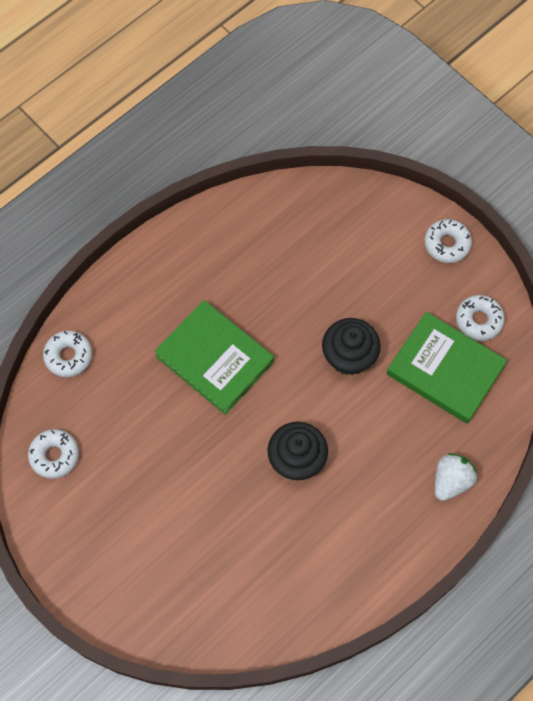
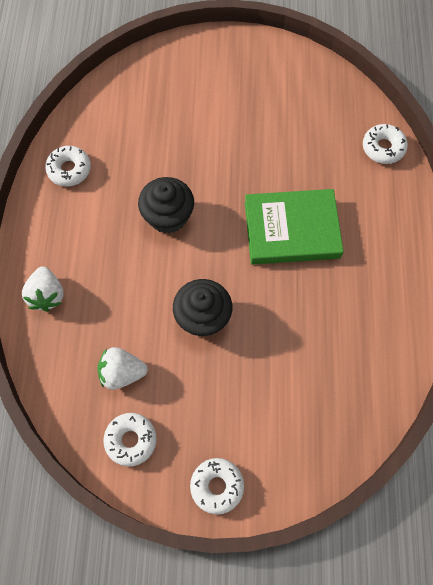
camera: 135 degrees right, 0 degrees up
(54, 455) = (318, 90): white donut -> white donut (69, 169)
(445, 370) = (122, 373): green book -> white strawberry

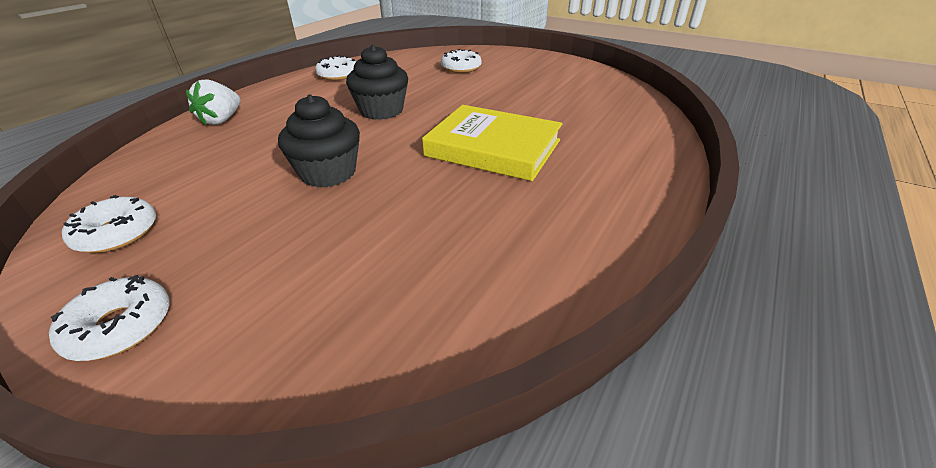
camera: 30 degrees right, 30 degrees down
(122, 373) = (197, 182): white strawberry -> none
(291, 230) = (493, 148): green book -> yellow book
(383, 148) = (649, 128): white donut -> white donut (461, 68)

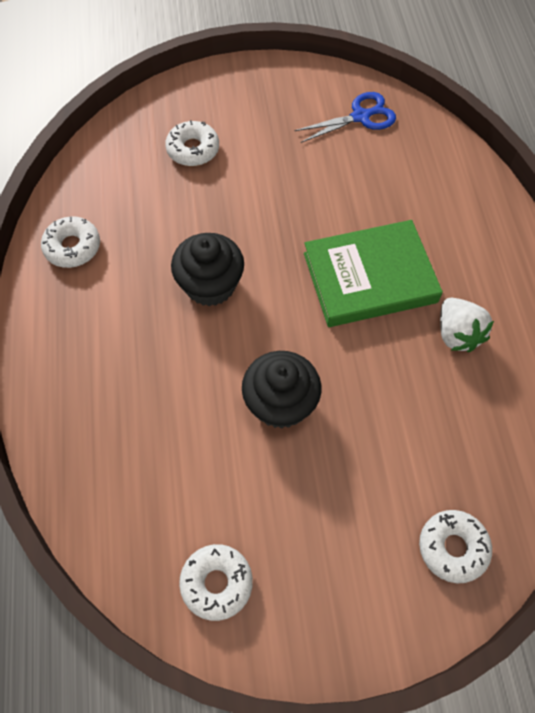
camera: 40 degrees left, 25 degrees up
(120, 326) = (346, 625): white donut -> white donut (452, 548)
(222, 120) = (69, 408): white strawberry -> white strawberry (457, 334)
(493, 148) = (369, 278): yellow book -> green book
(595, 88) = (361, 116): none -> blue scissors

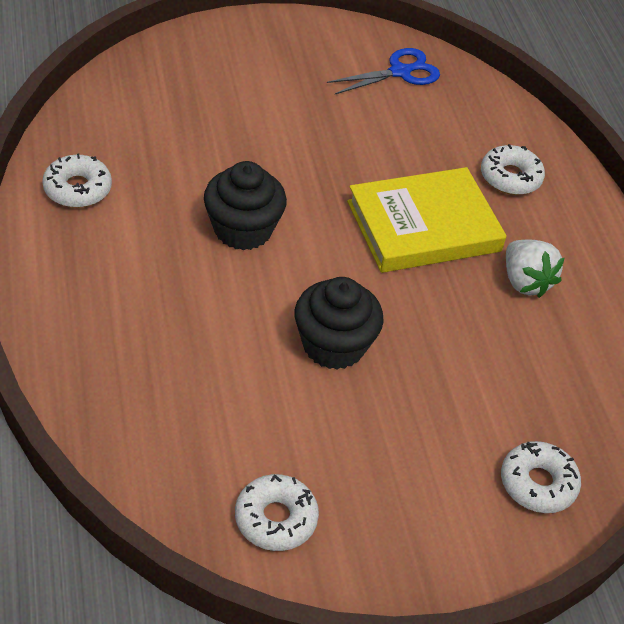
camera: 10 degrees left, 15 degrees down
(193, 149) = (211, 97): white donut -> white donut (510, 177)
(369, 278) = (423, 226): green book -> yellow book

